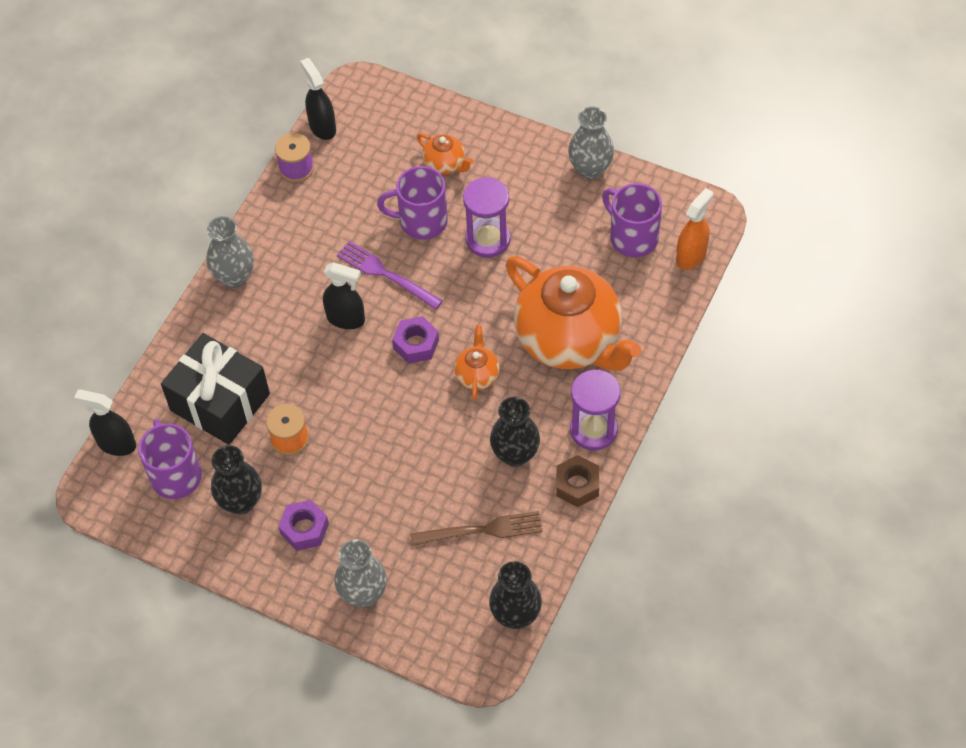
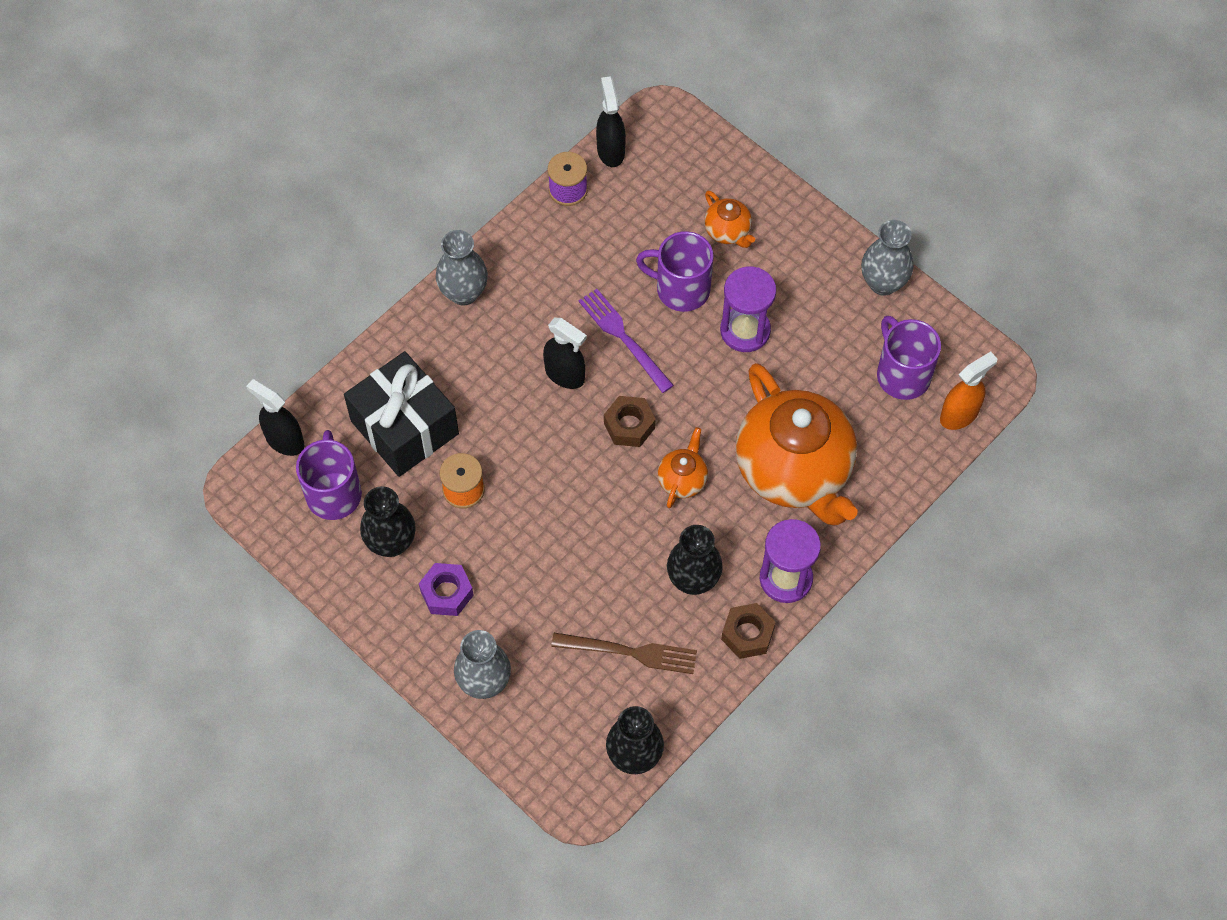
camera: 15 degrees right, 5 degrees up
(416, 344) = (629, 425): purple nut -> brown nut

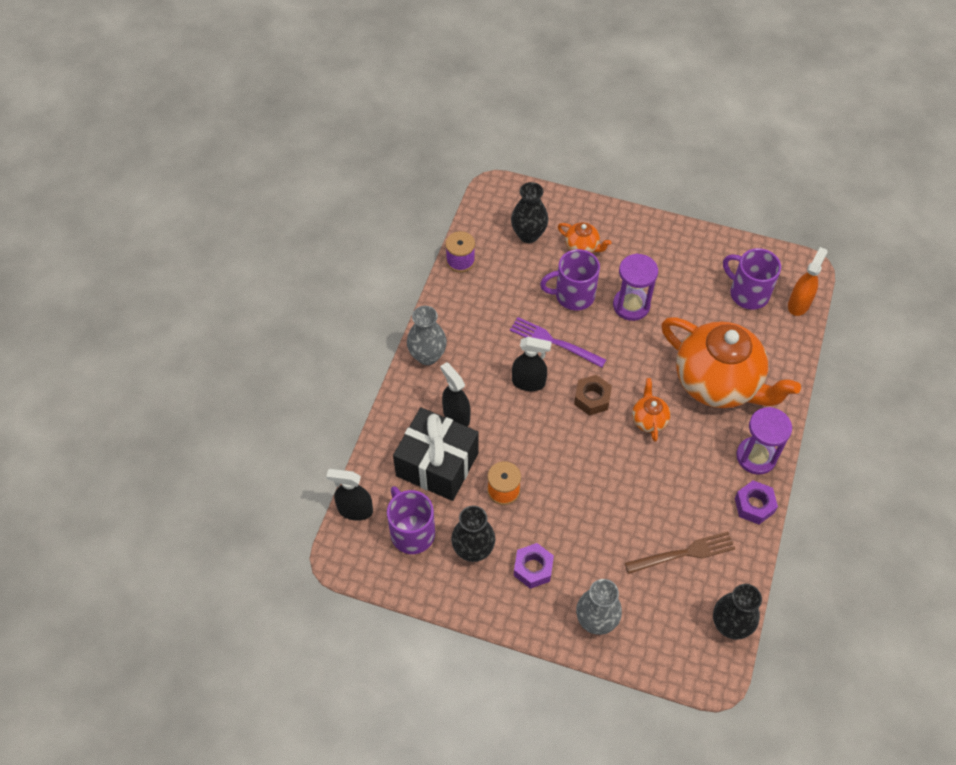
camera: 25 degrees left, 5 degrees down
(610, 151) = (474, 225): black spray bottle -> black spray bottle (456, 416)
(693, 580) = (696, 484): black vase -> black vase (528, 235)
(747, 634) = (754, 505): brown nut -> purple nut
(883, 283) = (700, 241): grey vase -> none

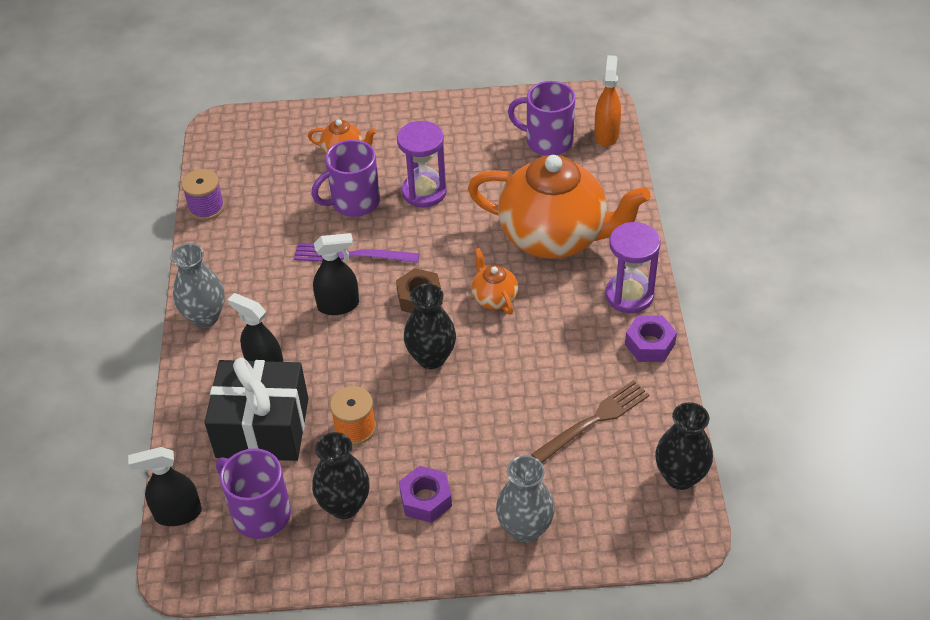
camera: 20 degrees left, 10 degrees down
(528, 235) = (277, 158): black vase -> black vase (431, 357)

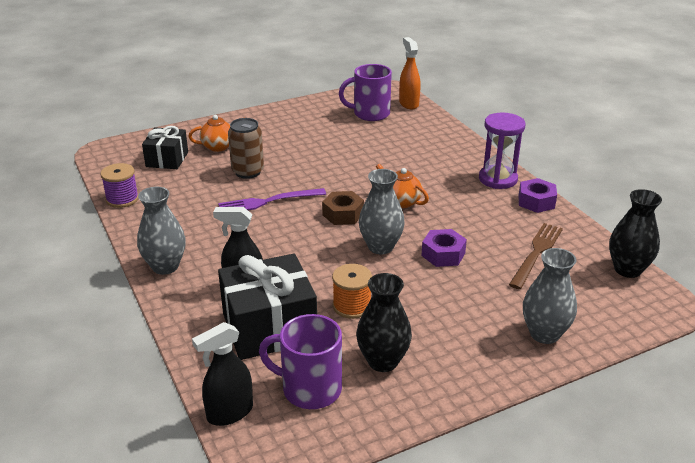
camera: 25 degrees left, 15 degrees down
(279, 158) = (167, 159): none -> black gift
(338, 305) = (280, 233): black spray bottle -> none
(354, 202) = (248, 172): purple mug -> brown can
(424, 192) = (300, 156): purple hourglass -> none
(426, 499) = (449, 337): purple nut -> purple nut (443, 254)
(431, 357) = (380, 247): black vase -> grey vase
(554, 237) = (417, 160): orange teapot -> none

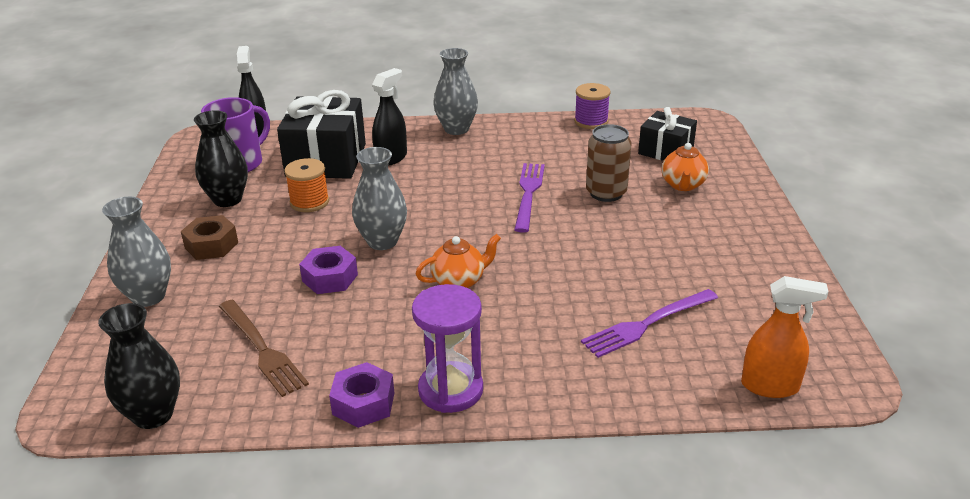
camera: 115 degrees right, 0 degrees up
(343, 214) = (465, 234): brown nut -> brown nut (211, 245)
(370, 114) = (740, 329): purple mug -> none
(389, 137) = (646, 324): none -> purple fork

